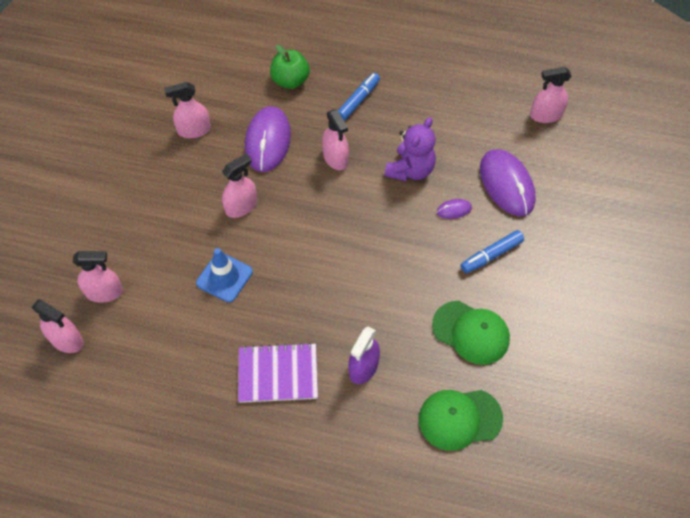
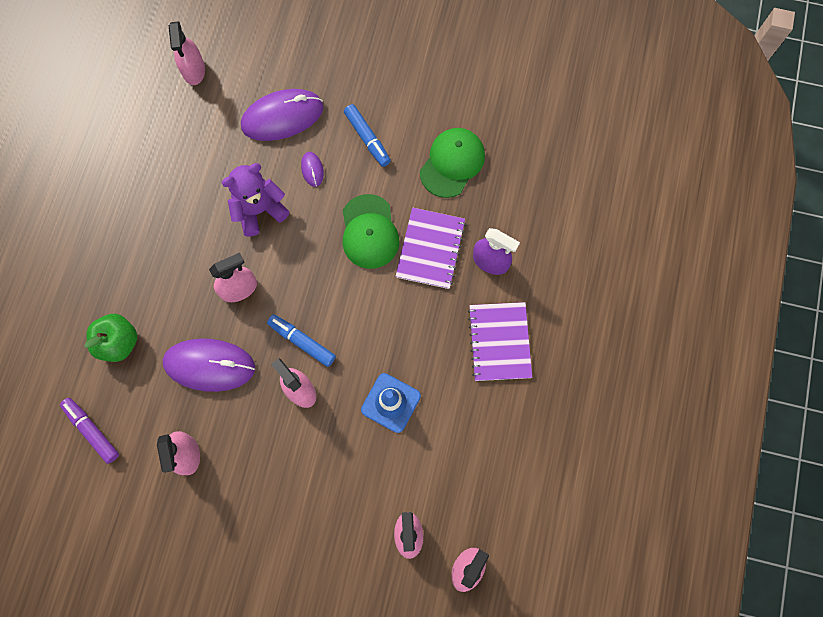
camera: 90 degrees left, 15 degrees up
(219, 70) = (92, 431): none -> purple marker
(358, 100) = (156, 263): blue marker -> blue marker (302, 341)
(376, 311) = (430, 249): none -> purple notebook
(410, 170) = (259, 210): purple teddy bear -> purple teddy bear turned 60 degrees counterclockwise
(459, 419) = (538, 179): green cap -> green cap (369, 232)

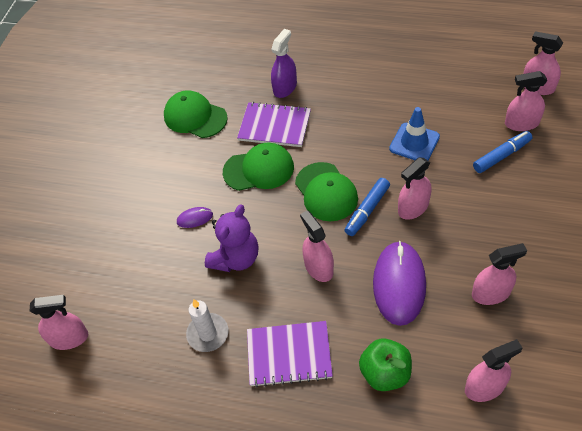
camera: 85 degrees left, 20 degrees down
(92, 431) = (484, 387): purple marker -> pink spray bottle
(181, 187) = (208, 334): none -> white candle
(259, 210) = (236, 258): purple teddy bear -> purple teddy bear turned 120 degrees counterclockwise
(282, 117) = (135, 249): purple mouse -> none
(331, 301) = (326, 192): none -> green cap
(367, 138) = (166, 178): blue marker -> blue marker (501, 156)
(499, 342) = (353, 78): purple notebook -> purple notebook (289, 355)

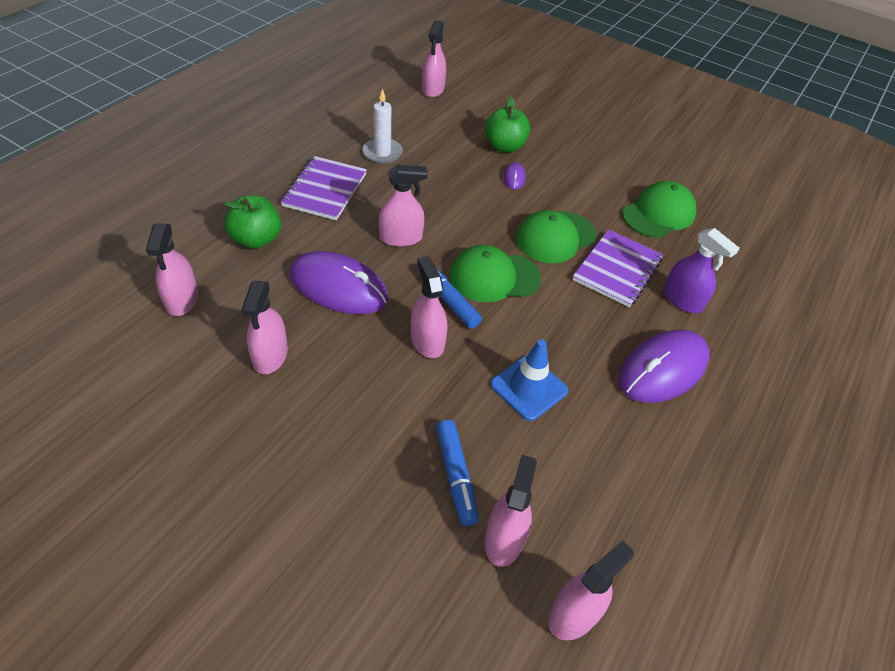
camera: 100 degrees right, 5 degrees down
(150, 240) = (504, 146): none -> green apple
(236, 258) = (449, 189): purple teddy bear -> none
(259, 169) = (555, 237): green cap -> green cap turned 45 degrees clockwise
(354, 85) = (663, 369): none -> purple mouse

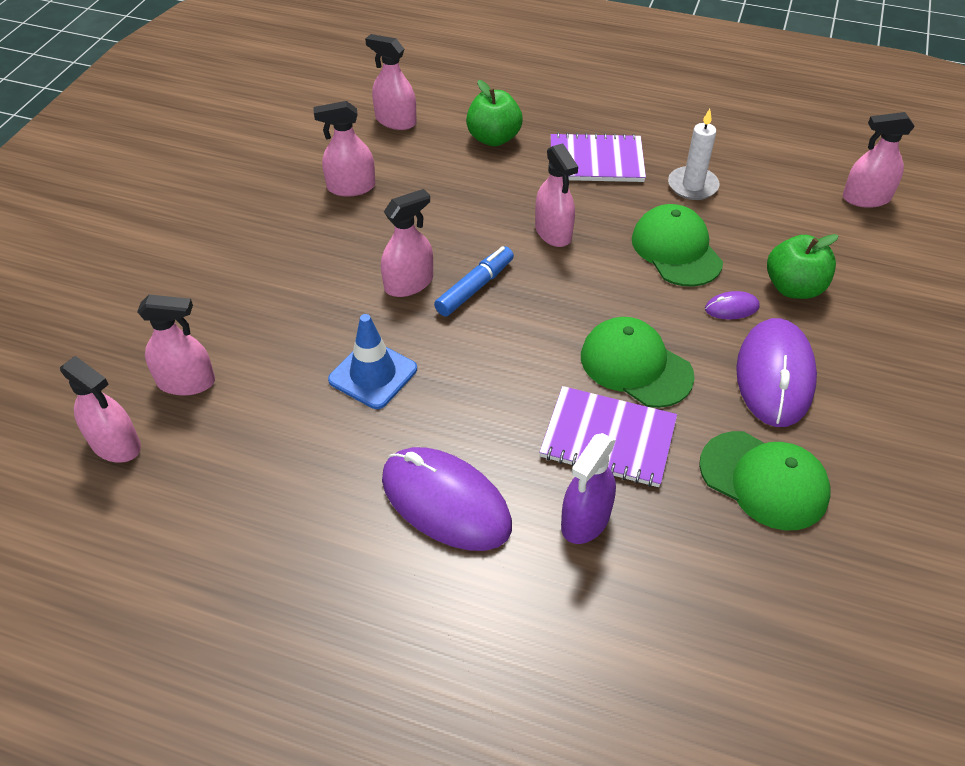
camera: 80 degrees right, 0 degrees up
(182, 300) = (395, 121): pink spray bottle -> pink spray bottle turned 45 degrees clockwise
(338, 287) = (455, 206): purple mouse -> purple mouse (774, 375)
(456, 476) = (248, 336): blue marker -> none
(494, 277) = (530, 319): green cap -> green cap (676, 250)

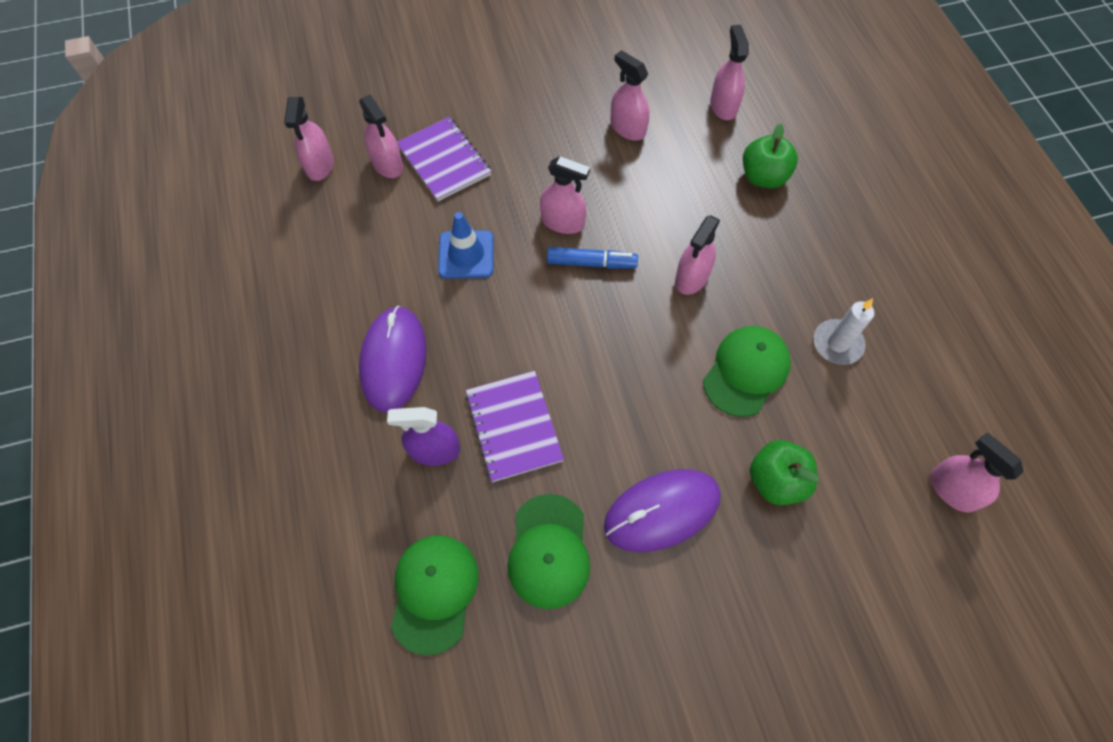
camera: 55 degrees right, 15 degrees up
(596, 161) = (803, 259): purple notebook -> purple notebook (444, 160)
(635, 366) = (596, 408): green cap -> green cap (434, 592)
(731, 308) = (712, 444): purple mouse -> none

